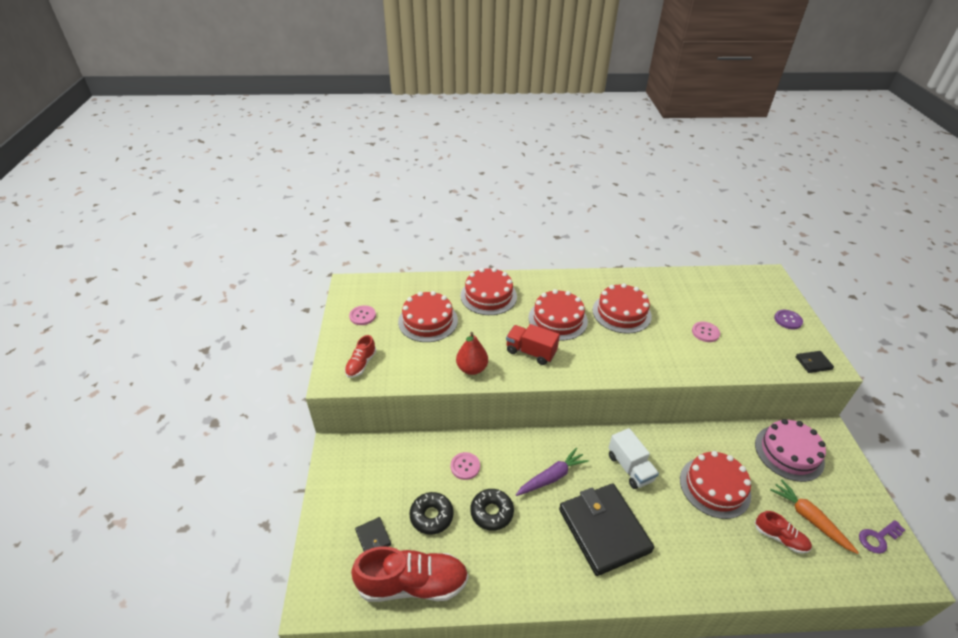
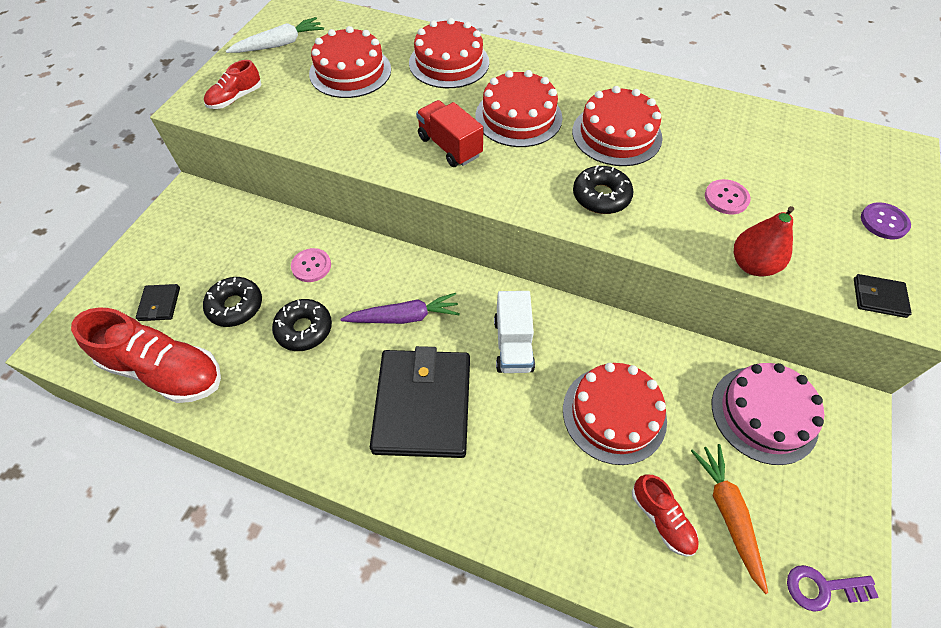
camera: 25 degrees right, 15 degrees up
(362, 316) = (279, 44): pink button -> white carrot
(472, 368) = (359, 143): red pear -> red pear (752, 265)
(640, 354) = (601, 196): none -> black donut

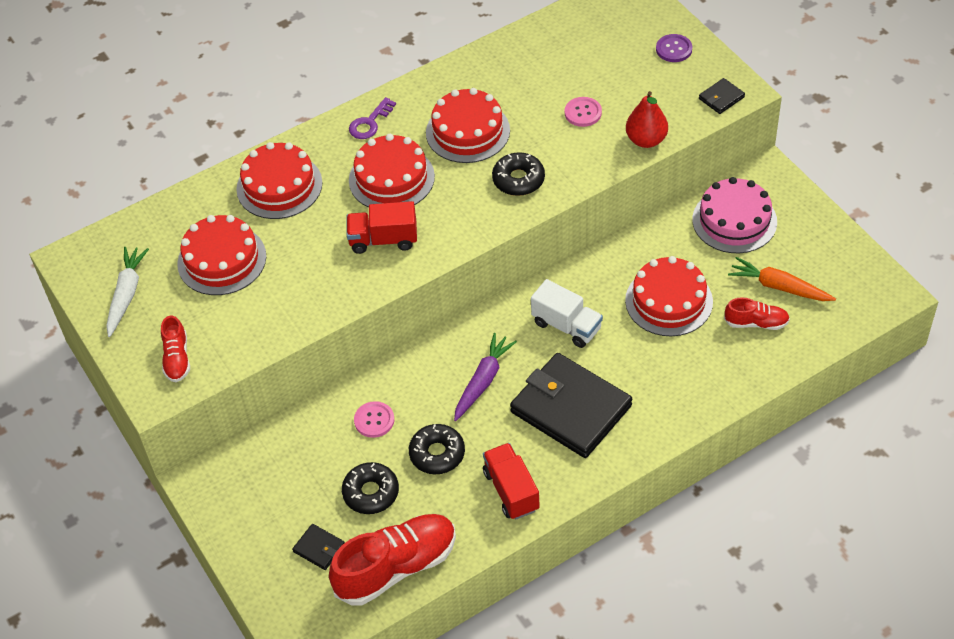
camera: 50 degrees left, 5 degrees down
(297, 411) = (511, 490): none -> red truck
(822, 588) = (852, 273): purple key -> purple key (370, 123)

